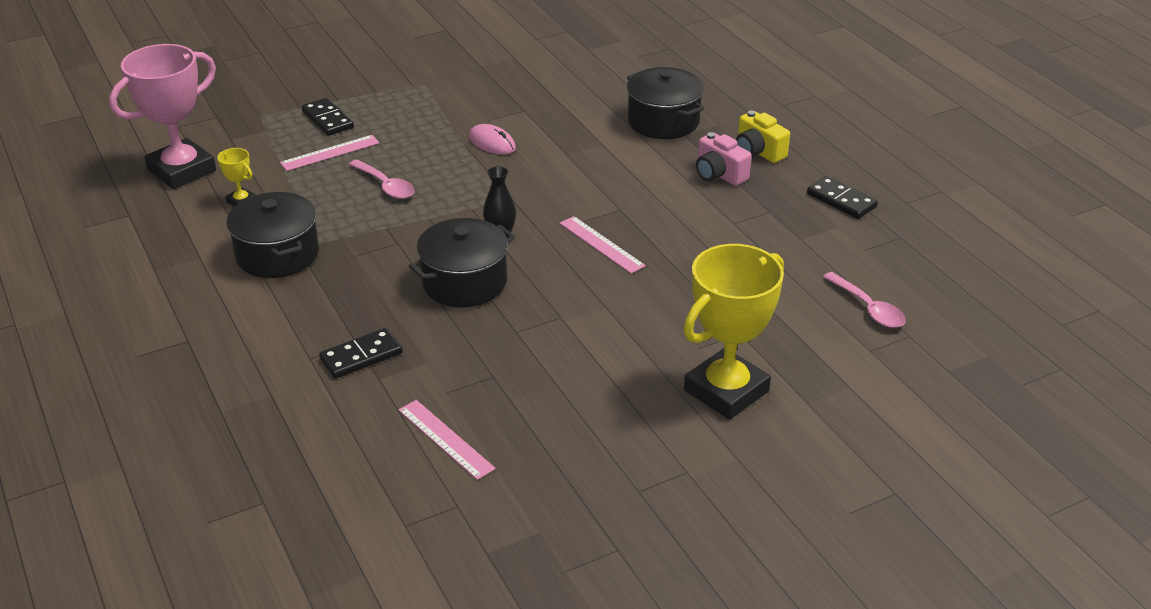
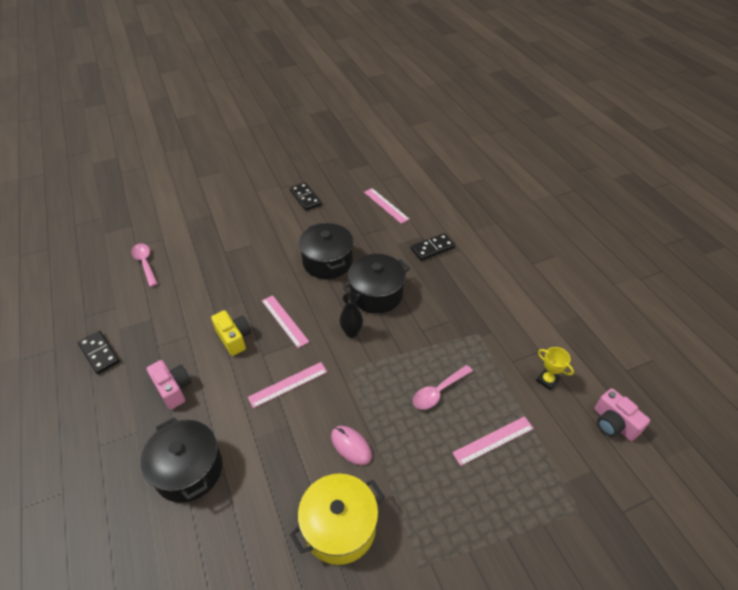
camera: 175 degrees left, 10 degrees up
(182, 170) = (613, 423): pink trophy -> pink camera
(277, 255) = (501, 324): black pot -> black pot (327, 262)
(327, 119) = (509, 497): black domino -> black domino (305, 198)
(385, 186) = (438, 392): pink spoon -> pink spoon turned 90 degrees counterclockwise
(498, 98) = (340, 527): none -> yellow pot
(576, 184) = (288, 384): none -> pink ruler
(726, 391) = (247, 221): yellow trophy -> none
(758, 152) = (127, 417): yellow camera -> yellow camera (234, 338)

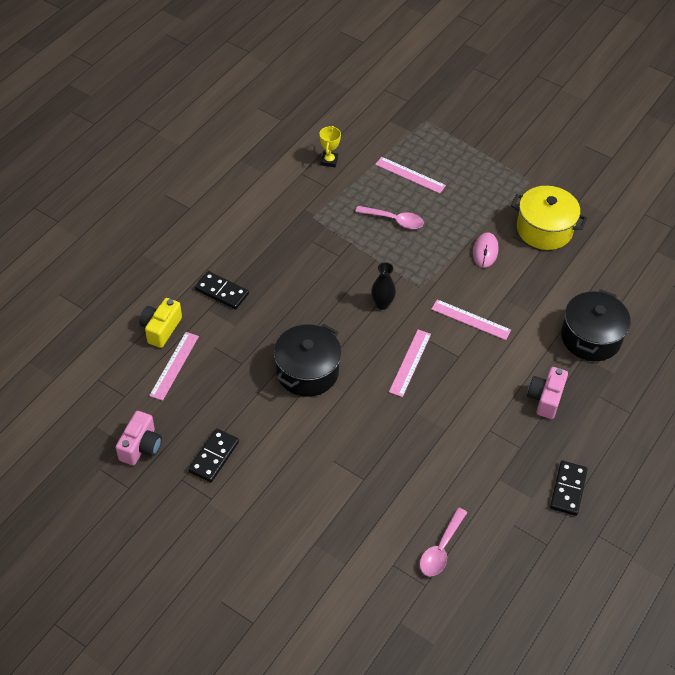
camera: 125 degrees left, 5 degrees up
(234, 338) = (461, 389): yellow camera -> yellow camera (161, 329)
(376, 294) = (321, 308): black pot -> none
(613, 423) = (340, 117): pink camera -> pink camera (141, 446)

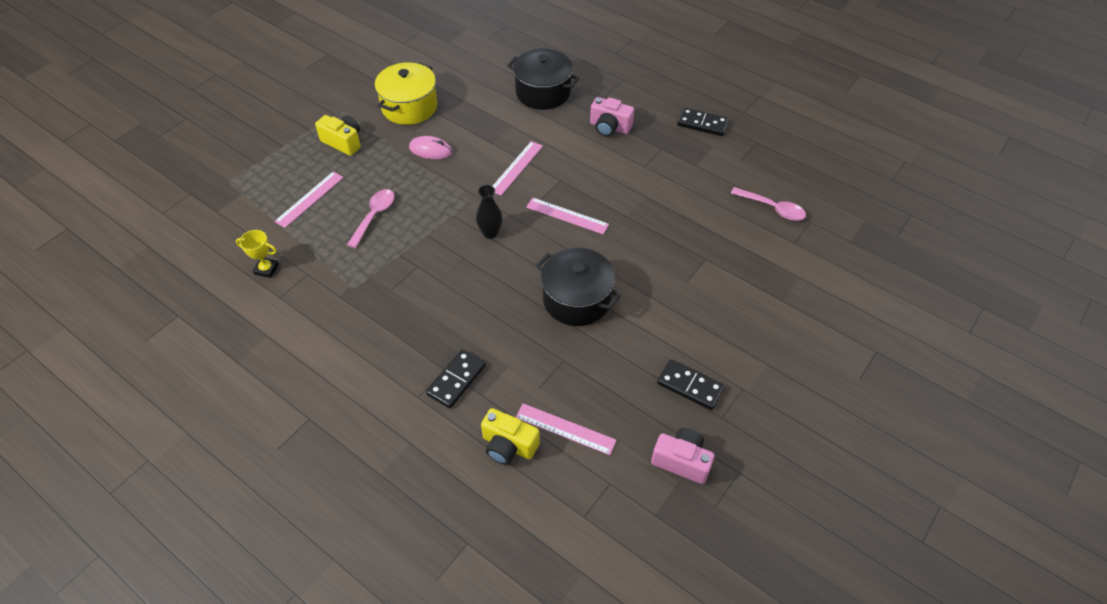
camera: 85 degrees left, 0 degrees up
(485, 187) = (343, 142): none -> yellow camera

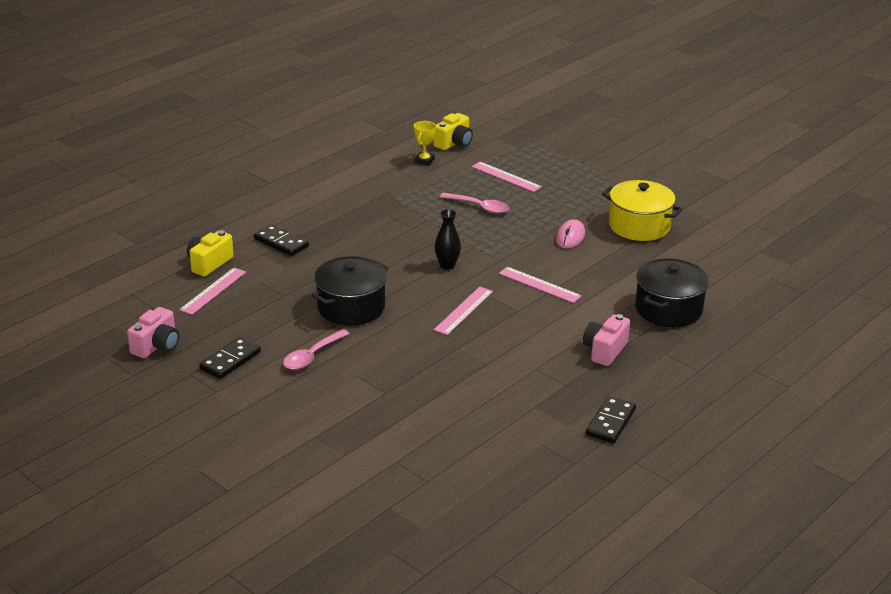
camera: 95 degrees right, 20 degrees down
(343, 142) = (584, 191): yellow camera -> yellow camera (454, 143)
(772, 208) = (453, 454): pink spoon -> pink spoon (312, 356)

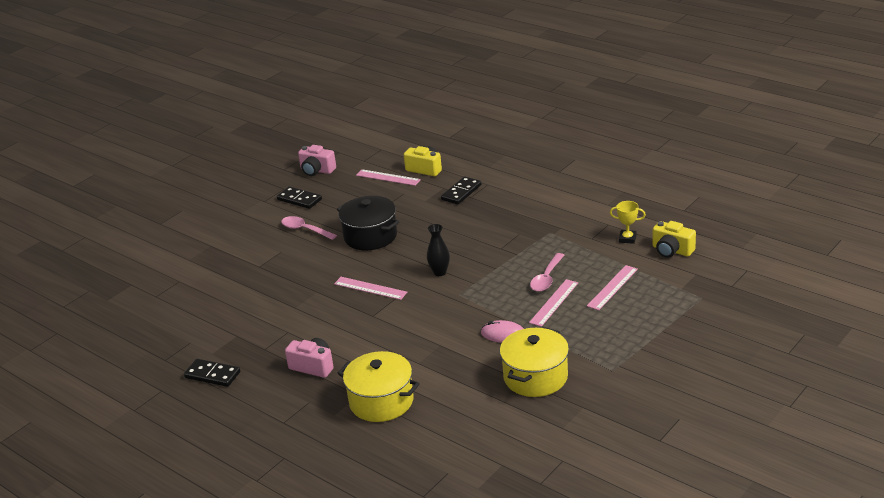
camera: 90 degrees right, 0 degrees up
(539, 284) = (415, 323): pink ruler -> pink ruler (554, 302)
(668, 309) = (381, 401): black pot -> yellow pot

